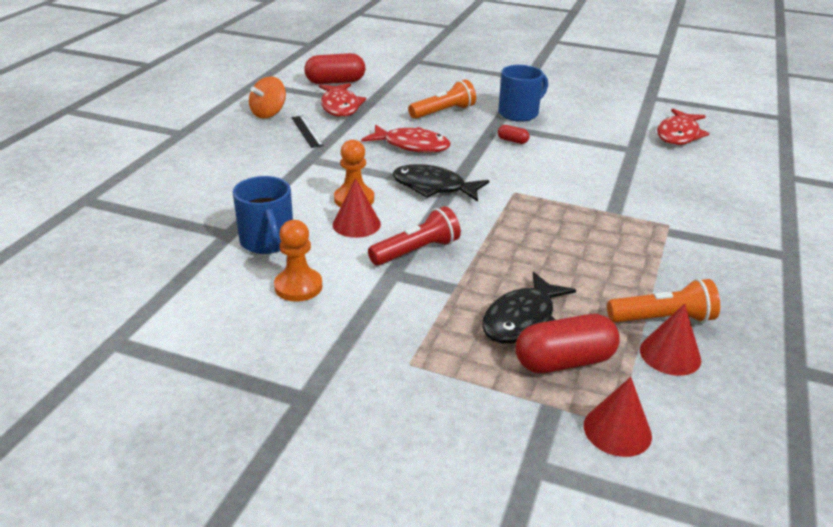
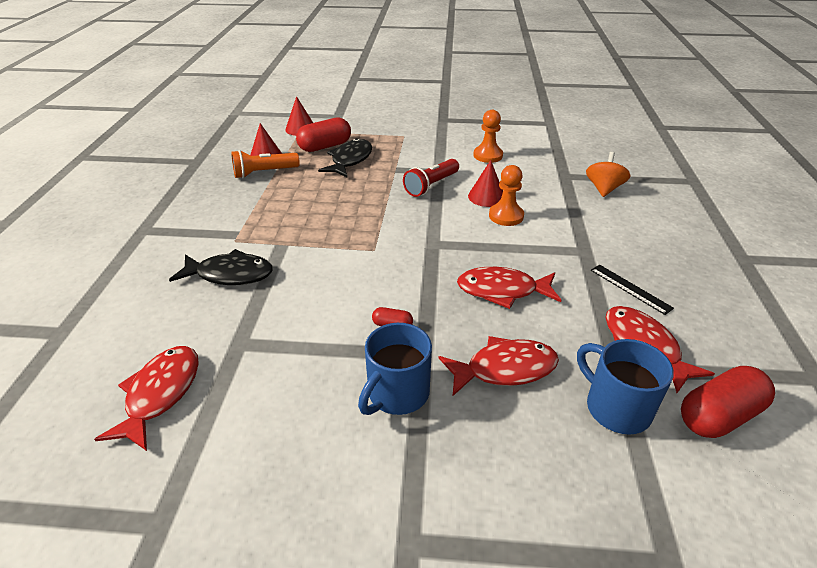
camera: 165 degrees right, 5 degrees up
(267, 242) = (533, 175): blue mug -> blue mug (615, 407)
(269, 113) = (707, 310): orange spinning top -> orange spinning top (603, 189)
(433, 187) = (448, 240): black fish -> black fish (230, 274)
(443, 112) = (504, 369): orange flashlight -> red fish

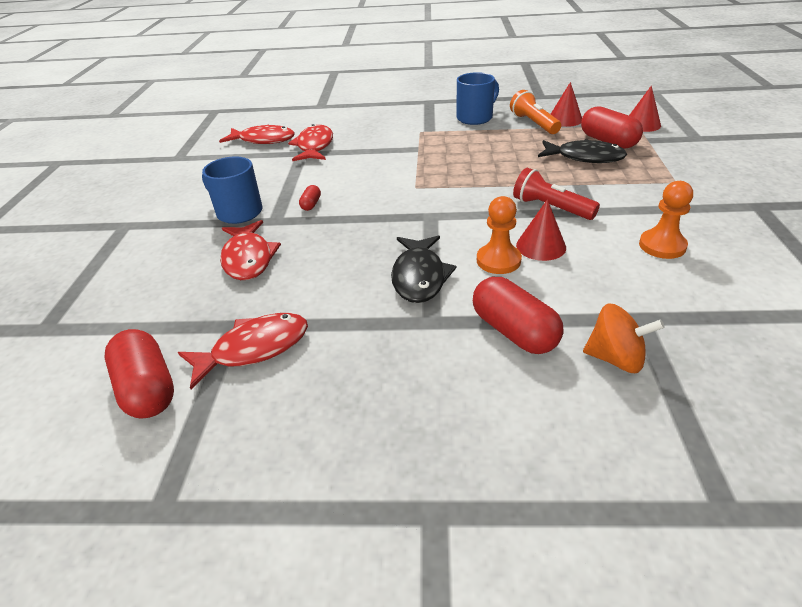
camera: 90 degrees right, 0 degrees up
(230, 274) = (376, 137): black fish -> black fish (419, 277)
(502, 290) = (353, 257): red fish -> red fish (314, 146)
(588, 218) = (514, 331): none -> red capsule
(615, 407) = (185, 318): blue mug -> blue mug (475, 118)
(630, 288) = (354, 352): black ruler -> none

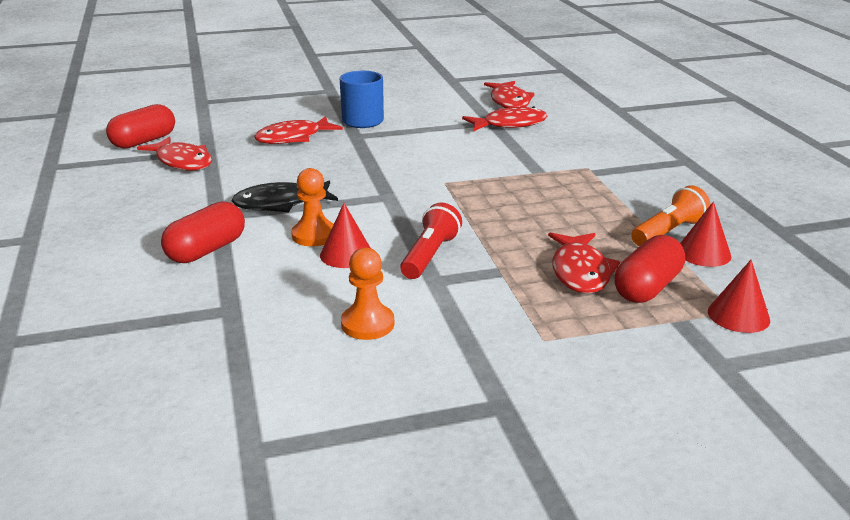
camera: 70 degrees right, 10 degrees down
(311, 204) = (388, 144): red capsule -> none
(475, 118) = (656, 193): blue mug -> none
(585, 157) = (580, 272): black fish -> red fish
(615, 358) = (171, 297): orange spinning top -> none

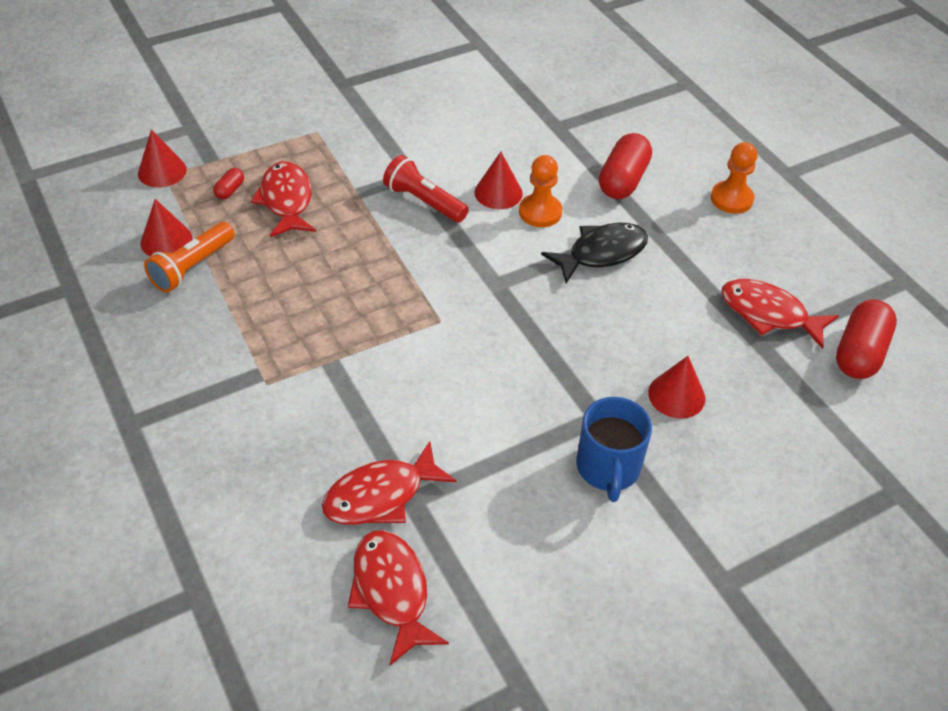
camera: 165 degrees right, 20 degrees up
(293, 138) = (676, 395): red fish -> red cone
(367, 324) = (449, 127): orange pawn -> orange pawn (731, 199)
(429, 255) = (423, 202): red flashlight -> red flashlight turned 120 degrees clockwise
(647, 287) = (230, 190): red capsule -> red capsule, size x0.47

